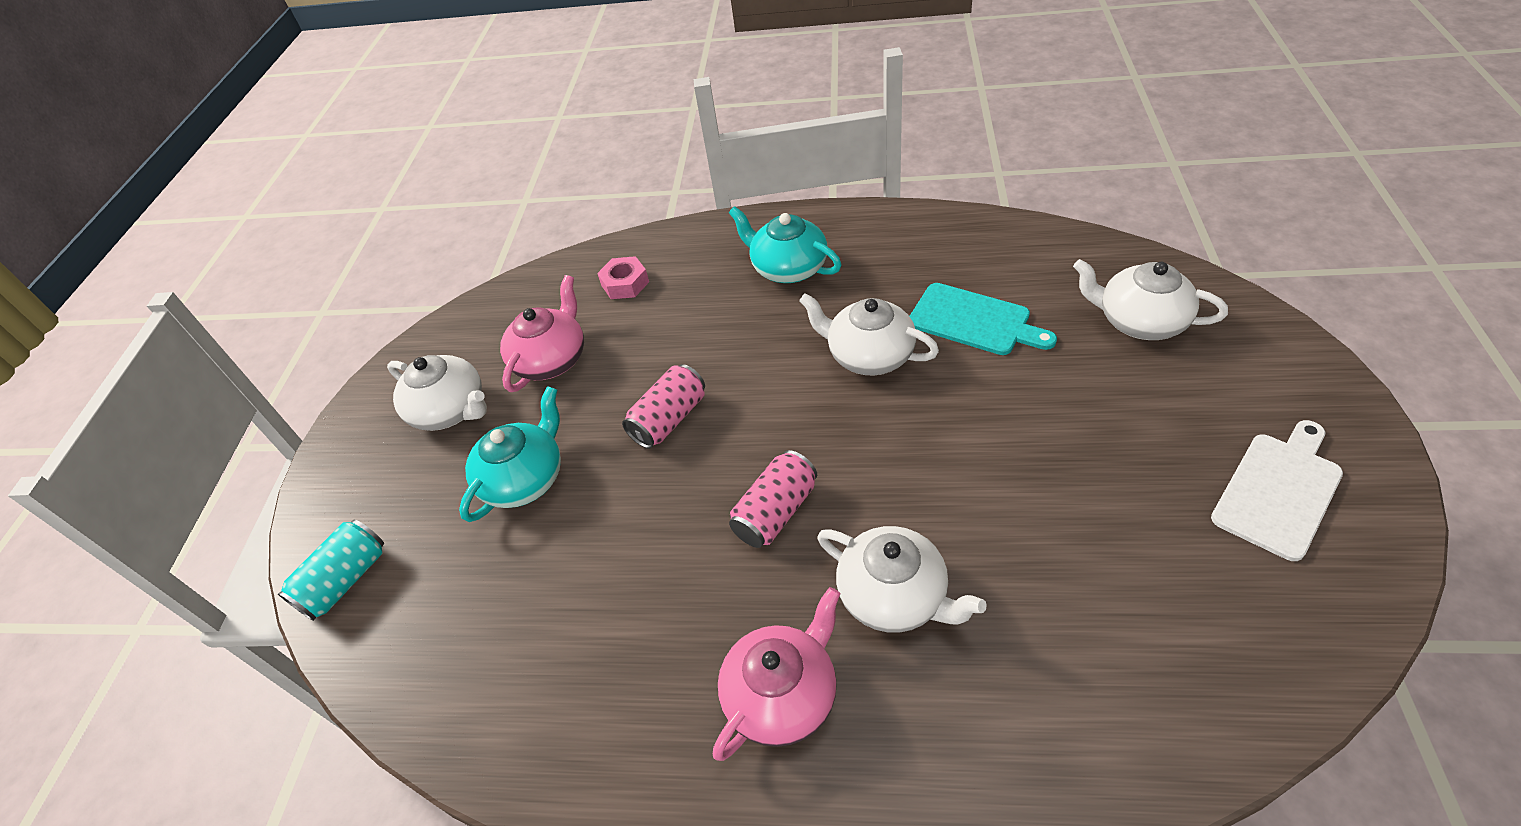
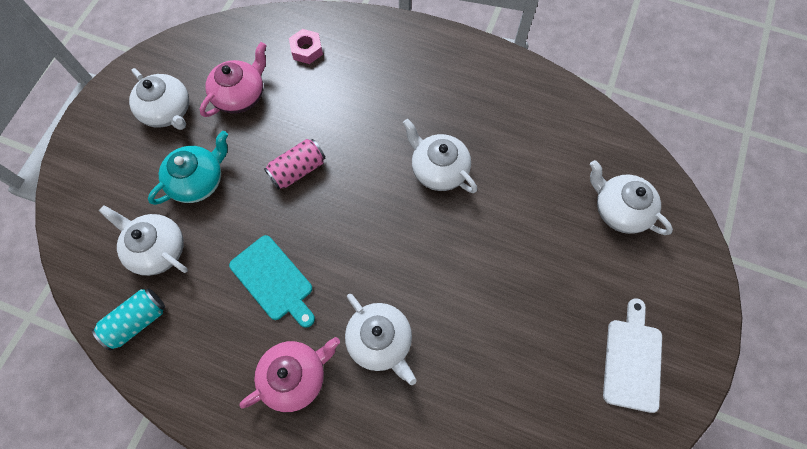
camera: 10 degrees right, 20 degrees up
(345, 580) = (78, 211): turquoise can -> turquoise can (137, 321)
(490, 589) = (157, 249): none -> white teapot
(775, 512) = (336, 261): pink can -> none
(788, 268) = (417, 78): turquoise teapot -> none
(974, 321) = (516, 168): turquoise cutting board -> turquoise cutting board (274, 280)
(1279, 490) = (632, 360): white cutting board -> white cutting board turned 45 degrees counterclockwise

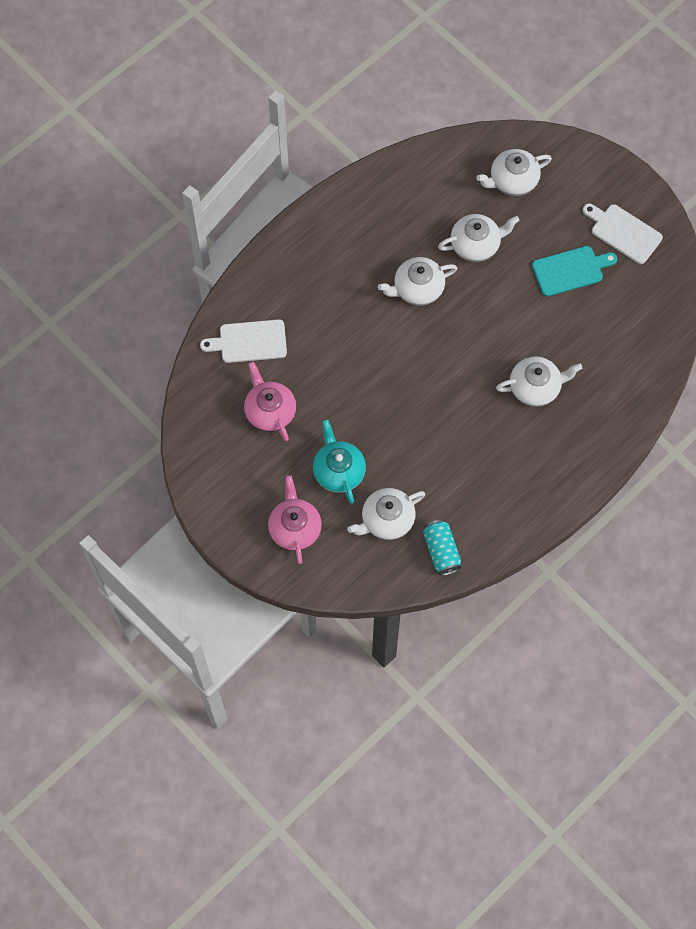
camera: 65 degrees left, 0 degrees up
(167, 111) = (256, 475): white teapot -> white teapot (476, 245)
(274, 280) = (454, 443): turquoise cutting board -> turquoise cutting board (570, 270)
(295, 376) = (535, 454): pink teapot -> pink teapot (295, 528)
(298, 170) = (366, 392): pink can -> none
(307, 50) = (249, 342): pink nut -> white cutting board

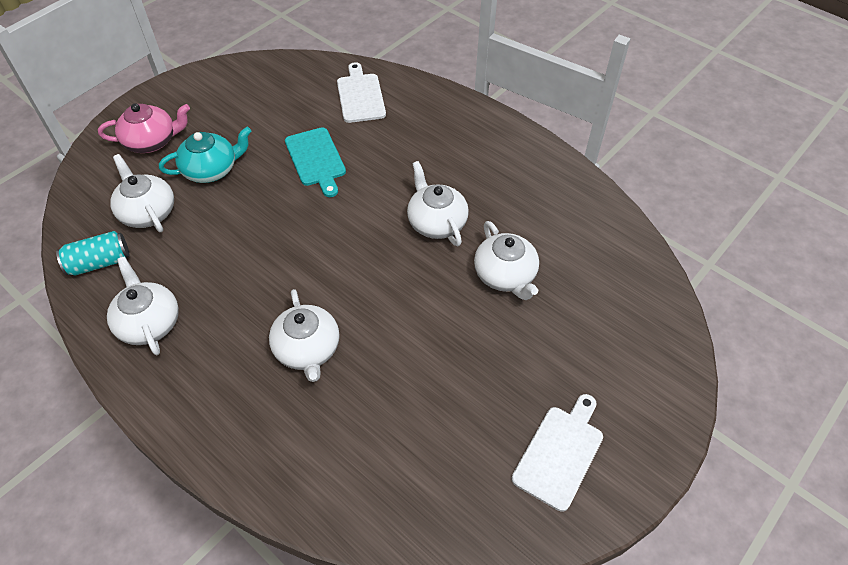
camera: 85 degrees right, 15 degrees down
(270, 411) = (283, 115): pink teapot -> none
(512, 180) = (608, 310): white teapot -> white teapot (149, 322)
(570, 270) = (486, 384): turquoise cutting board -> turquoise cutting board (316, 159)

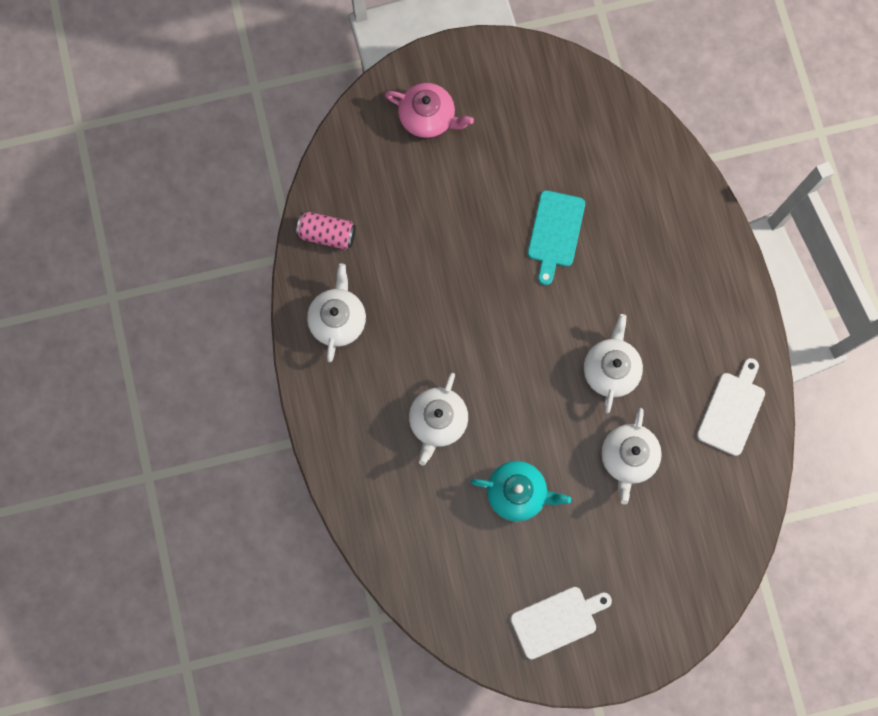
camera: 35 degrees right, 25 degrees up
(99, 263) = (327, 234): turquoise can -> pink can
(148, 212) = (387, 203): white teapot -> none
(211, 170) = (461, 187): turquoise teapot -> turquoise teapot (517, 492)
(360, 96) = (642, 177): white cutting board -> white cutting board (732, 410)

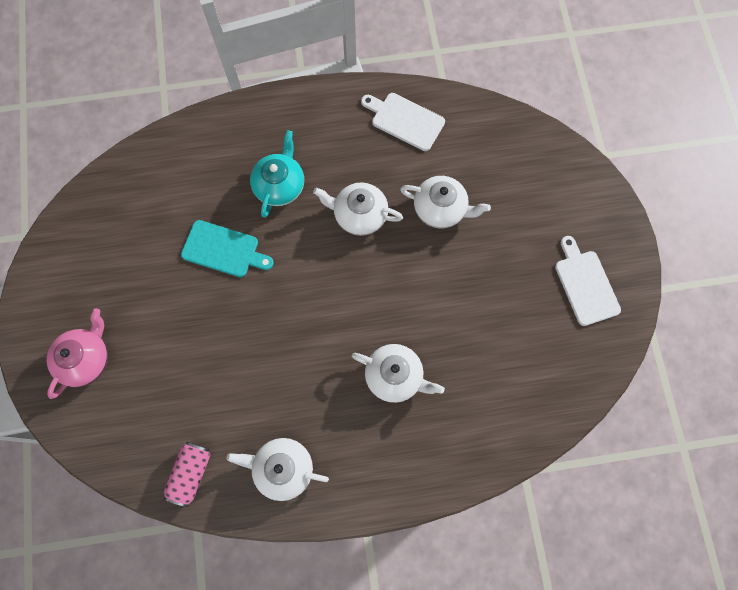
camera: 85 degrees left, 5 degrees down
(517, 492) = (468, 308): turquoise teapot -> turquoise teapot (280, 185)

